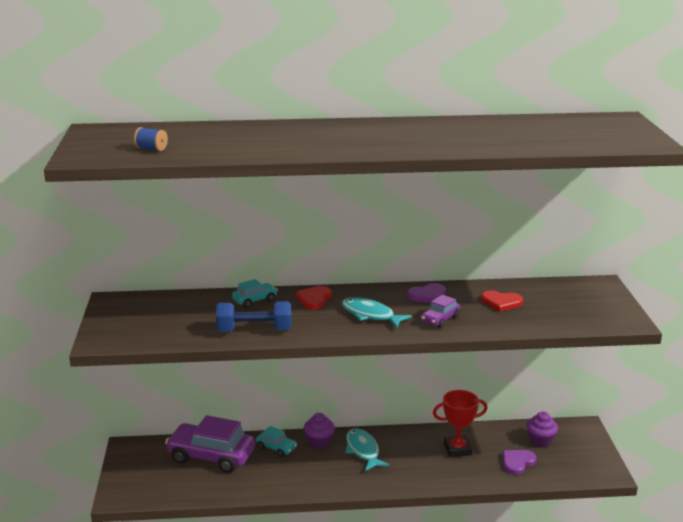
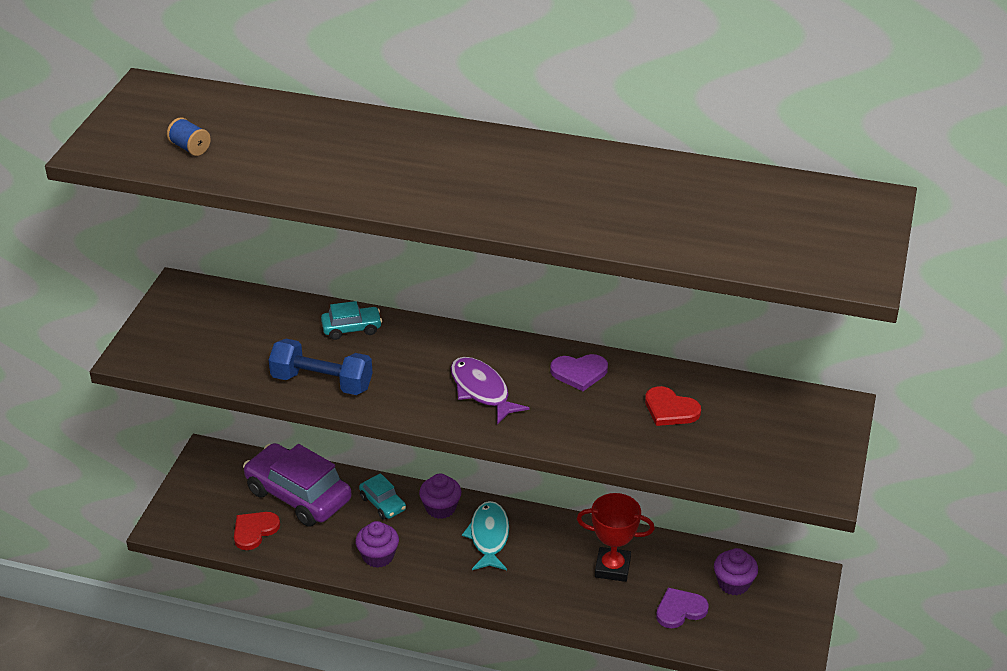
camera: 20 degrees right, 15 degrees up
(292, 479) = (378, 556): none -> purple cupcake
(314, 299) = (427, 344): red heart -> red heart (254, 531)
(370, 315) = (481, 390): turquoise fish -> purple fish
(440, 319) = (567, 420): purple car -> none

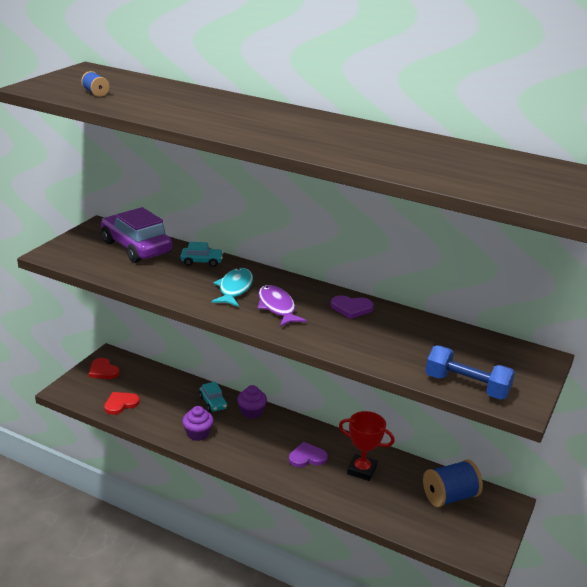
camera: 10 degrees right, 10 degrees down
(298, 495) = (158, 388): purple car -> purple car (136, 247)
(322, 382) = (167, 286): blue dumbbell -> blue dumbbell (466, 386)
(489, 537) = (279, 435): turquoise fish -> turquoise fish (234, 289)
(670, 409) = (412, 339): red heart -> red heart (103, 371)
(680, 610) = (404, 507): purple heart -> purple heart (307, 457)
(733, 583) = (449, 497): purple cupcake -> blue spool

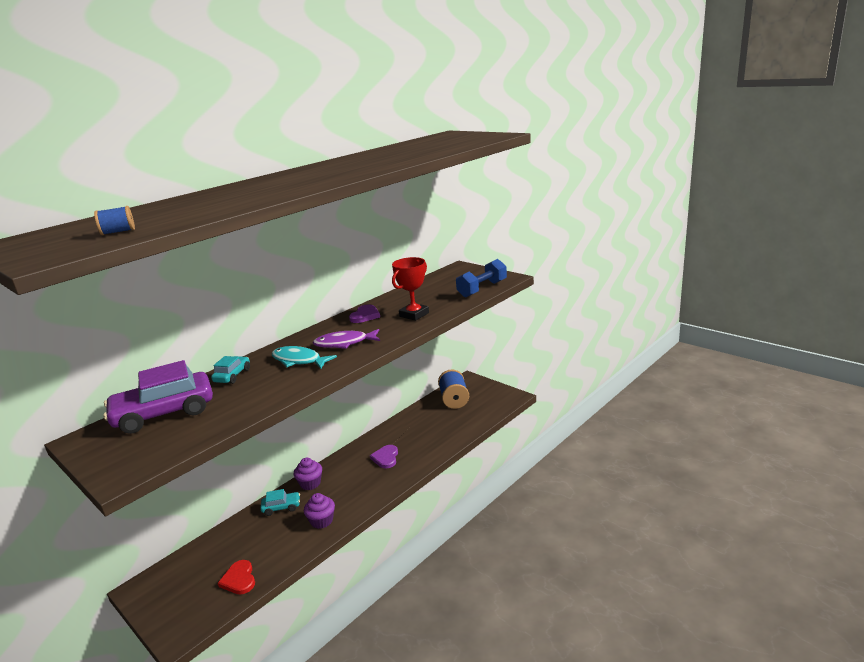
camera: 70 degrees left, 5 degrees down
(103, 371) = (165, 595): red heart -> none
(361, 470) = (412, 433): red trophy -> red trophy (414, 315)

